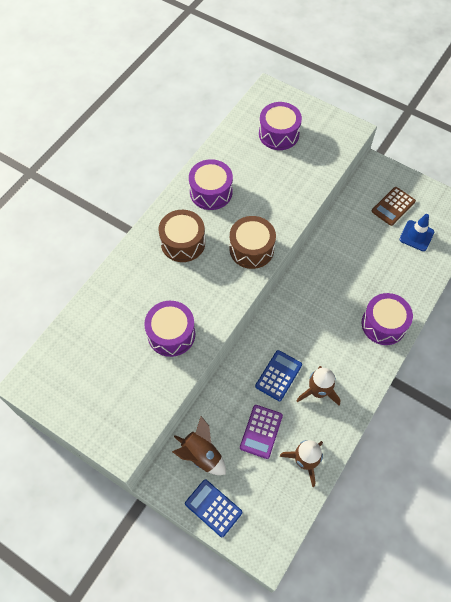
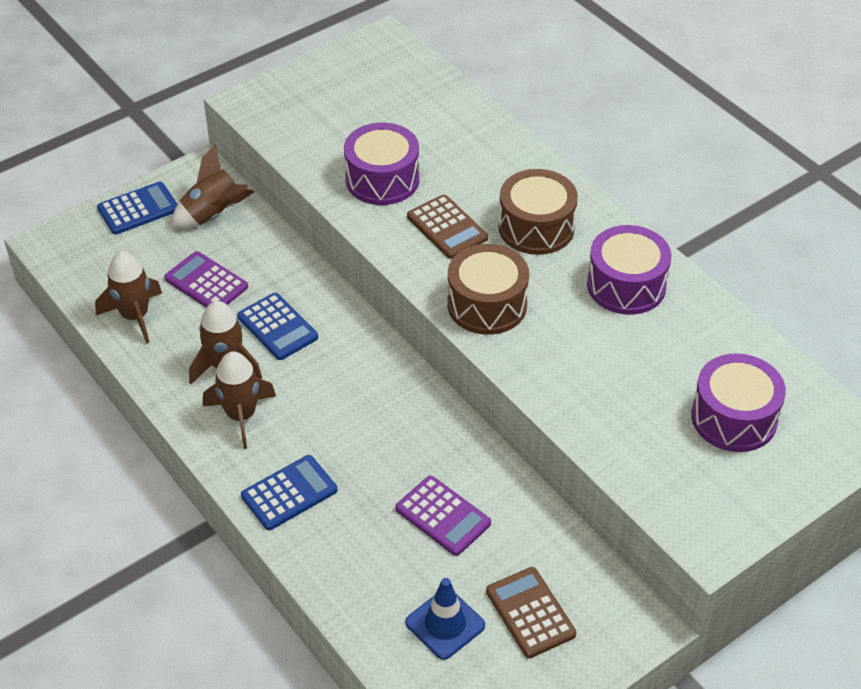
camera: 110 degrees right, 15 degrees down
(200, 286) = (447, 227): none -> brown calculator
(348, 368) = (241, 415): none -> brown rocket
(362, 254) = (443, 516): none -> purple calculator
(383, 324) = (289, 493): purple drum -> blue calculator

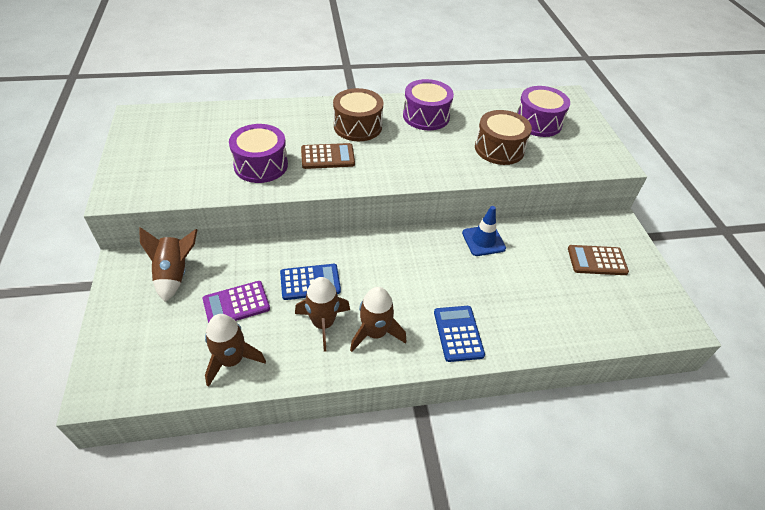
camera: 65 degrees left, 0 degrees up
(138, 209) = (122, 315): blue calculator -> none
(443, 516) = (513, 268): purple calculator -> none
(445, 624) = (592, 299): blue traffic cone -> blue traffic cone (483, 240)
(487, 305) = (403, 167): brown drum -> brown drum (499, 149)

